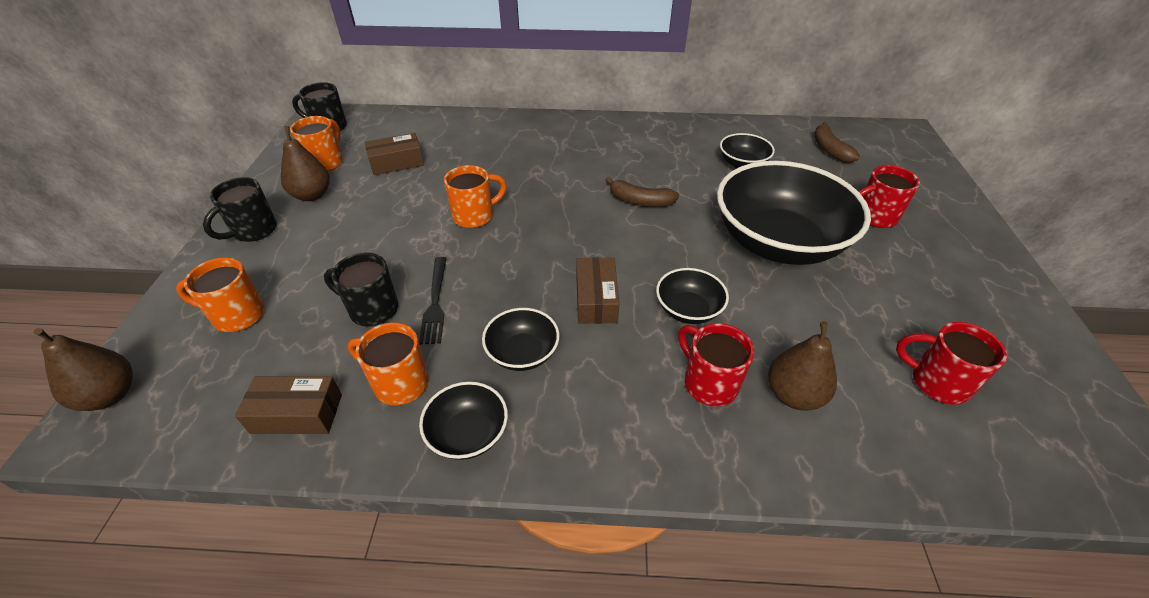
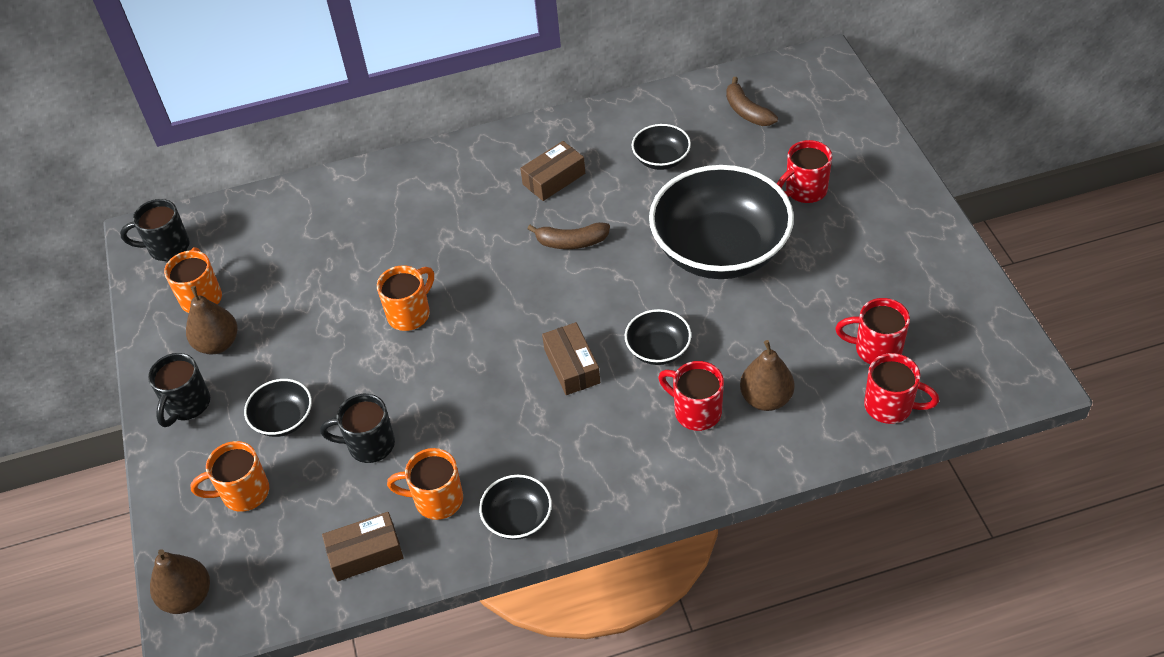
camera: 15 degrees left, 5 degrees up
(397, 162) = (284, 273): brown box -> brown box (554, 179)
(435, 302) = (424, 418): black fork -> none
(522, 353) = (529, 438): black bowl -> black bowl (283, 419)
(951, 454) = (890, 406): none -> red mug

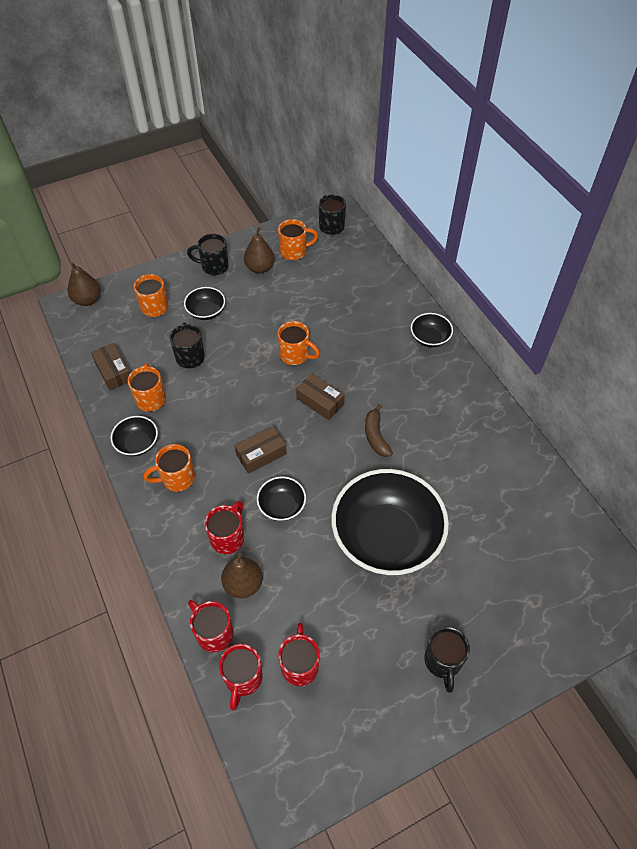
camera: 75 degrees right, 5 degrees up
(554, 179) = (437, 415): brown box -> brown box (320, 401)
(591, 468) = (176, 479): none -> orange mug
(661, 159) = (476, 483): black bowl -> black bowl (429, 338)
(747, 111) = (552, 542): brown banana -> none
(804, 191) = (467, 596): red mug -> red mug (213, 633)
(879, 222) = (443, 662): none -> black mug

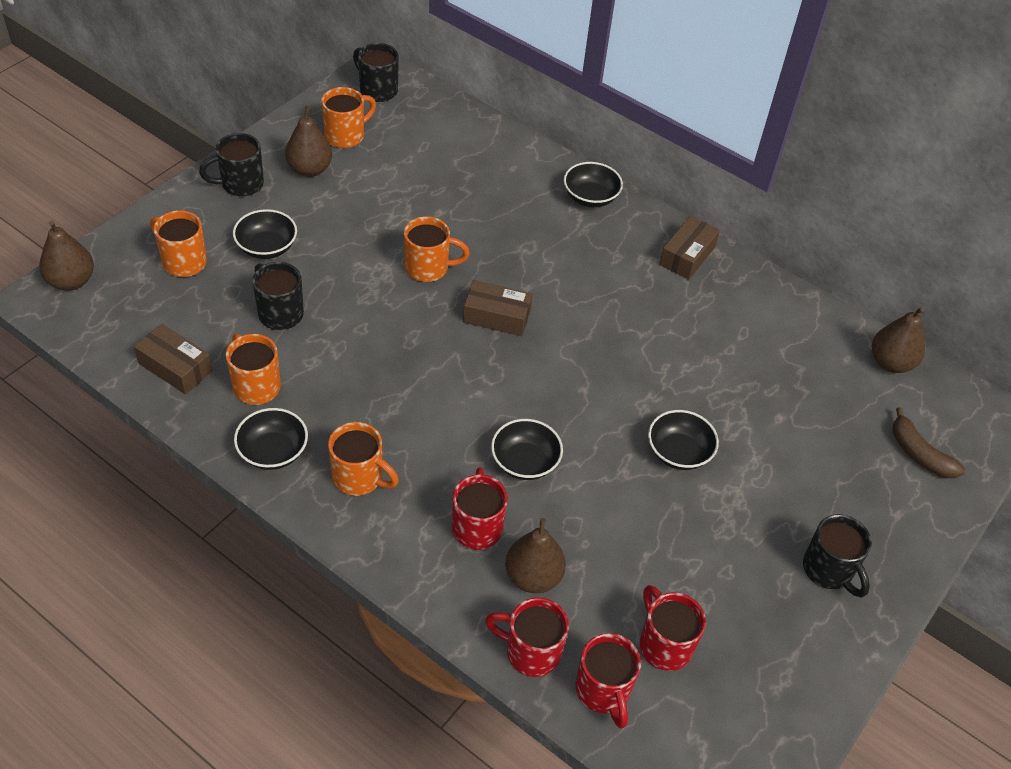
camera: 30 degrees left, 5 degrees down
(176, 479) = (359, 478): orange mug -> orange mug turned 105 degrees counterclockwise
(261, 454) = (458, 407): brown box -> brown box (687, 256)
(376, 436) = (593, 336): brown banana -> brown banana (919, 454)
(386, 537) = (678, 452): black bowl -> black bowl, size x0.45
(580, 528) = (890, 362): none -> brown pear

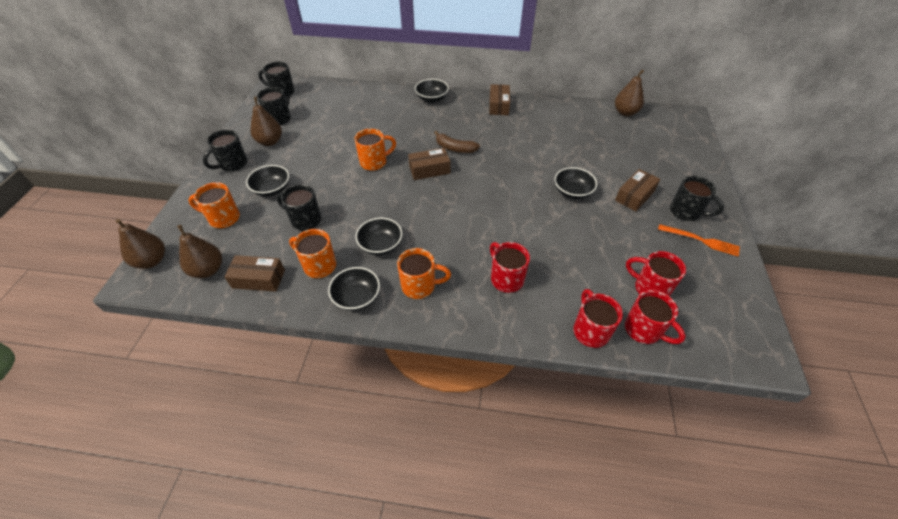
camera: 25 degrees left, 0 degrees up
(346, 136) = (279, 118): orange mug -> black mug
(525, 462) = (503, 233): black bowl -> black bowl (381, 245)
(530, 652) = (590, 330): red mug -> red mug turned 90 degrees clockwise
(533, 577) = (557, 289): brown pear -> brown pear (208, 270)
(771, 505) = (634, 196): none -> brown box
(809, 622) = (701, 240): none -> orange fork
(919, 454) = (672, 144): brown banana -> brown banana (455, 148)

